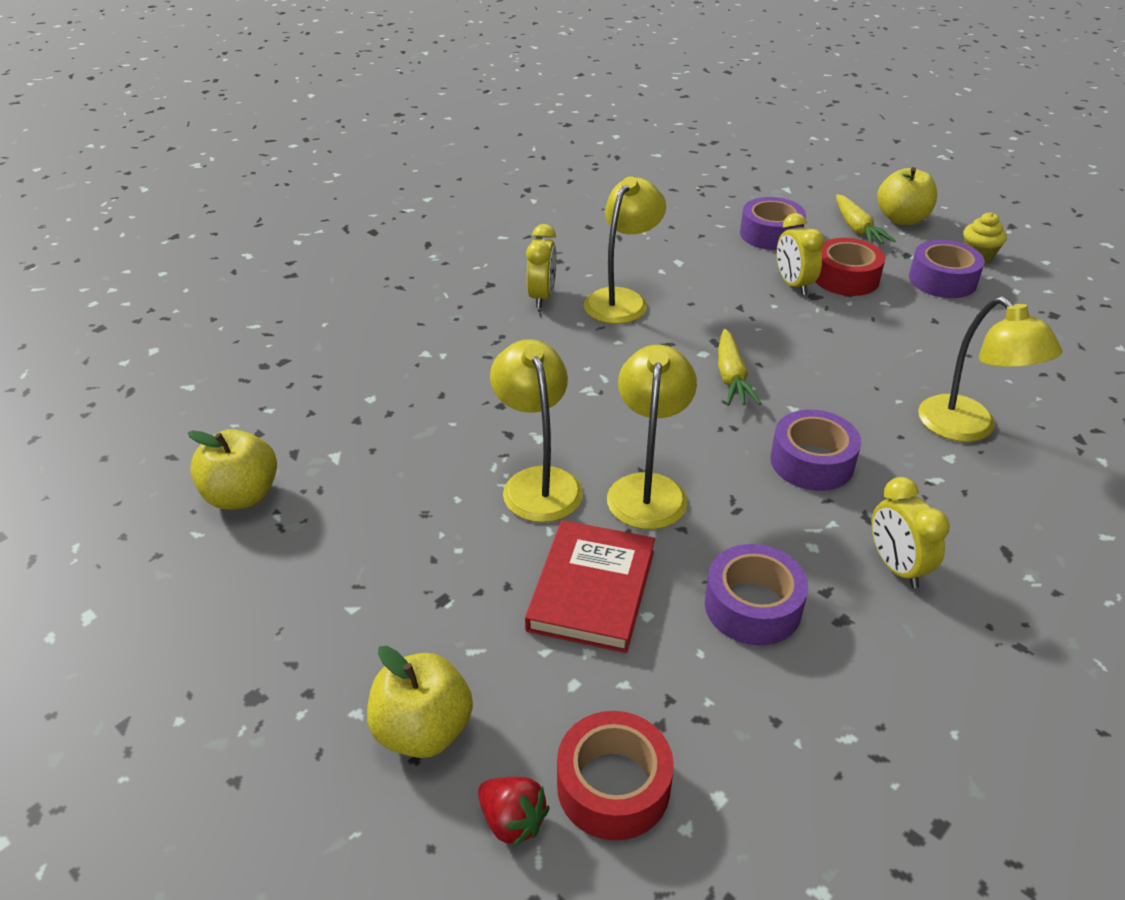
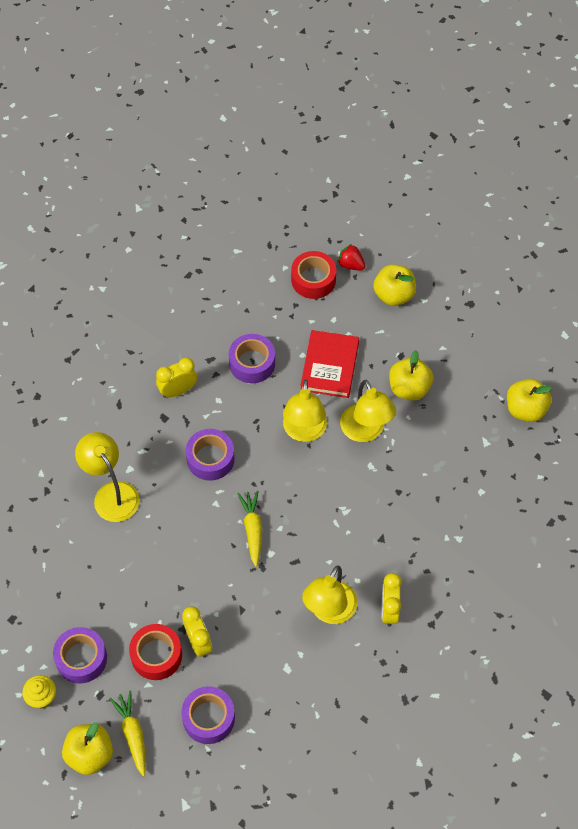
camera: 175 degrees right, 20 degrees up
(442, 541) = (409, 388): none -> yellow apple
(896, 567) = (178, 391): yellow clock -> yellow clock turned 90 degrees counterclockwise

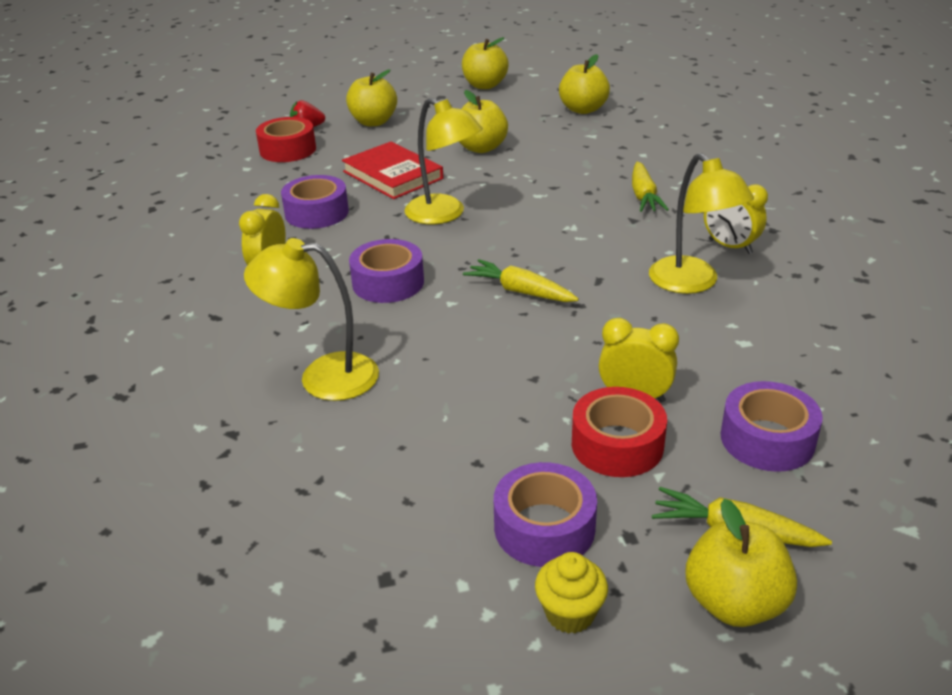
camera: 50 degrees left, 25 degrees down
(366, 431) = (495, 183): yellow lamp -> none
(418, 526) = (643, 196): none -> yellow carrot
(514, 317) = (485, 85): none -> yellow apple

